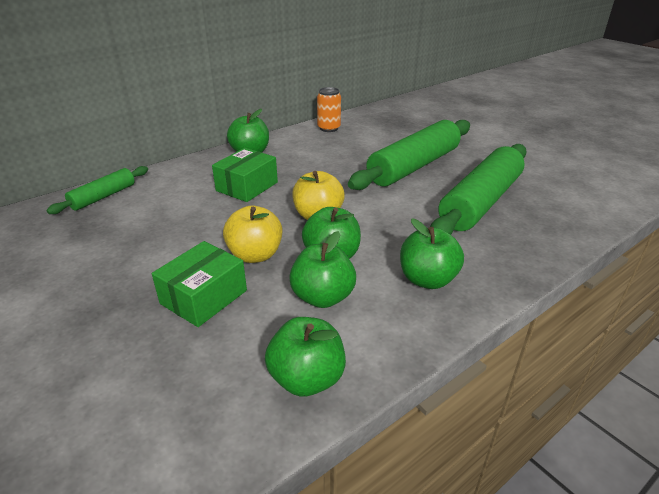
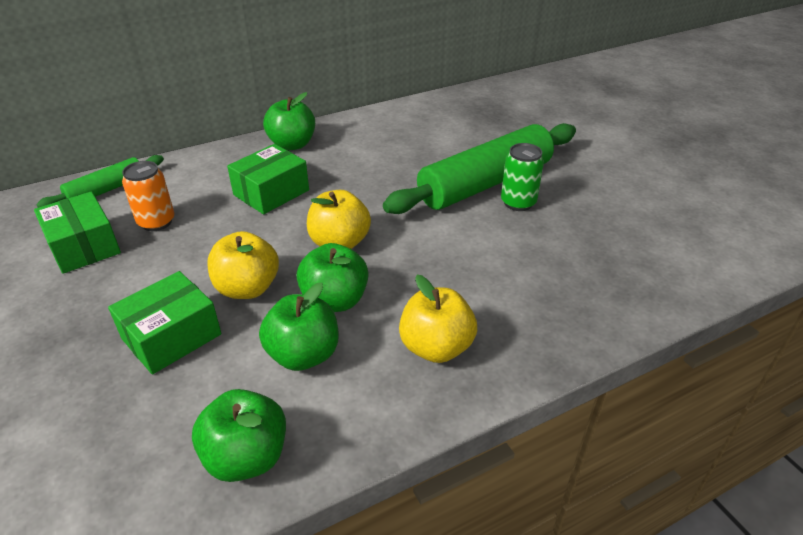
camera: 10 degrees right, 5 degrees up
(98, 239) = (84, 246): none -> green box
(329, 128) = (400, 116): orange can -> orange can (156, 222)
(427, 279) = (436, 347): green apple -> yellow apple
(444, 177) = (518, 203): none -> green can
(480, 202) = (548, 245): green rolling pin -> none

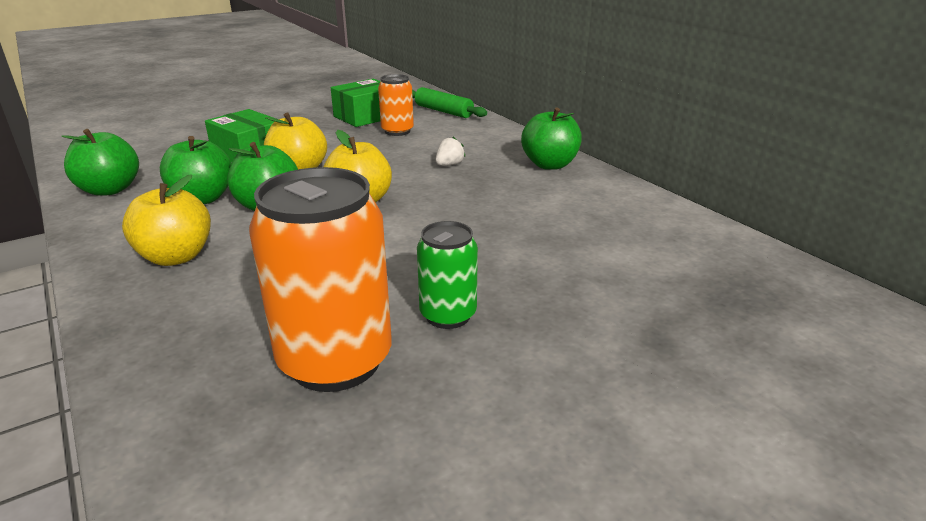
camera: 85 degrees right, 10 degrees down
(271, 192) = (449, 165): green box -> white strawberry
(485, 183) = (498, 287): green rolling pin -> none
(570, 244) = (335, 361): none -> orange can

